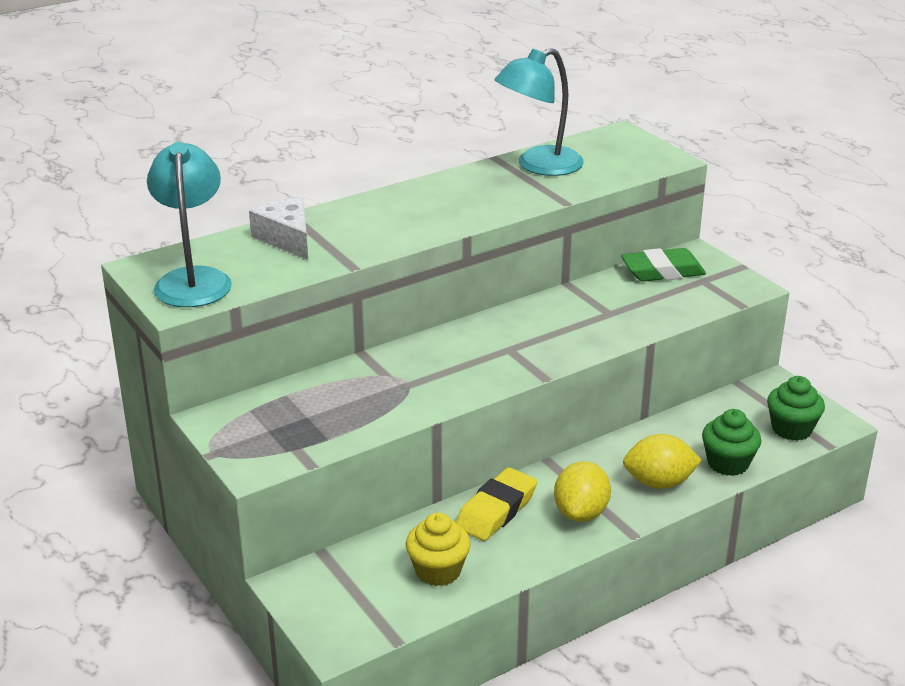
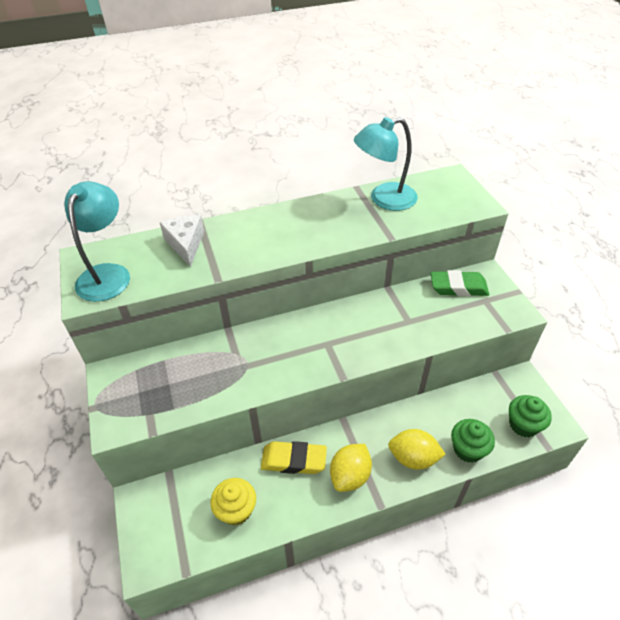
camera: 15 degrees right, 15 degrees up
(496, 510) = (294, 460): yellow eraser -> yellow eraser turned 45 degrees clockwise

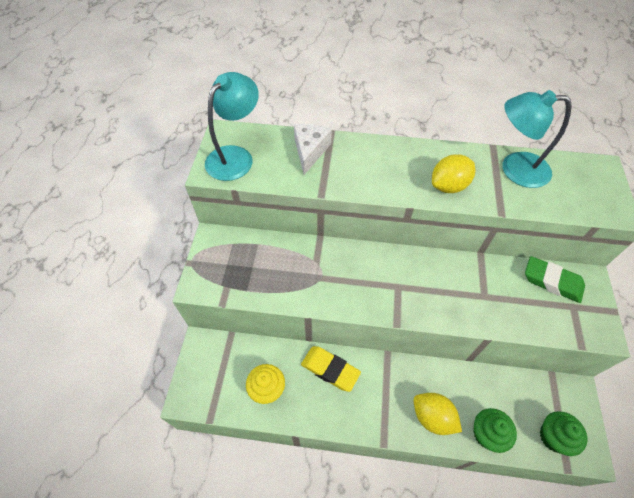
camera: 25 degrees right, 10 degrees up
(350, 476) = (370, 406): yellow lemon -> yellow lemon (448, 186)

